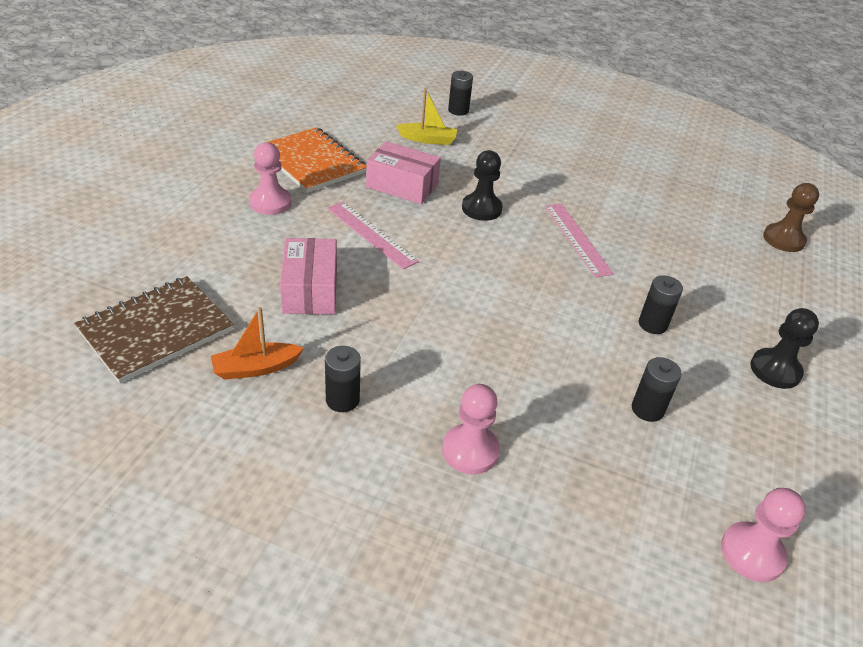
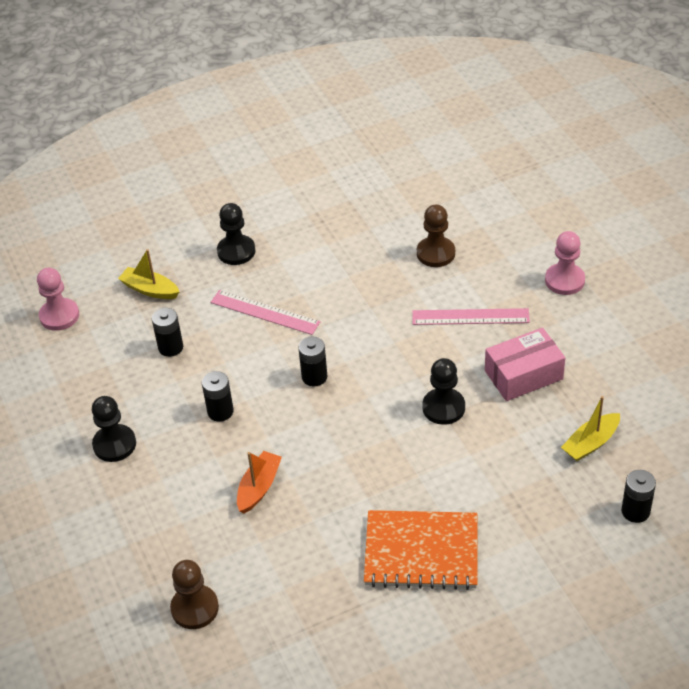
camera: 140 degrees right, 5 degrees up
(156, 330) = (460, 173): brown notebook -> none
(256, 368) = (386, 199): orange boat -> orange boat (259, 487)
(310, 290) = (435, 253): pink box -> brown pawn
(312, 162) = (610, 334): orange notebook -> orange notebook (421, 551)
(342, 400) = (325, 221): black battery -> black battery (314, 377)
(470, 451) = (236, 251): pink pawn -> black pawn
(577, 239) = (346, 443): pink ruler -> pink ruler (265, 312)
(612, 490) = (150, 290): none -> yellow boat

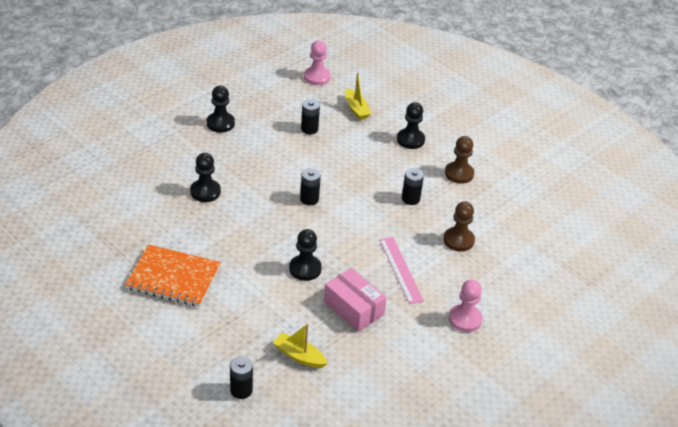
camera: 65 degrees right, 5 degrees down
(150, 290) = (356, 109): yellow boat -> yellow boat turned 150 degrees clockwise
(195, 608) = (105, 183): brown pawn -> brown pawn (459, 174)
(220, 411) = (263, 162): black battery -> black battery (410, 199)
(259, 487) = (205, 192): orange boat -> black pawn
(265, 312) = (359, 164): pink ruler -> none
(421, 551) = (173, 277): orange notebook -> orange notebook turned 60 degrees counterclockwise

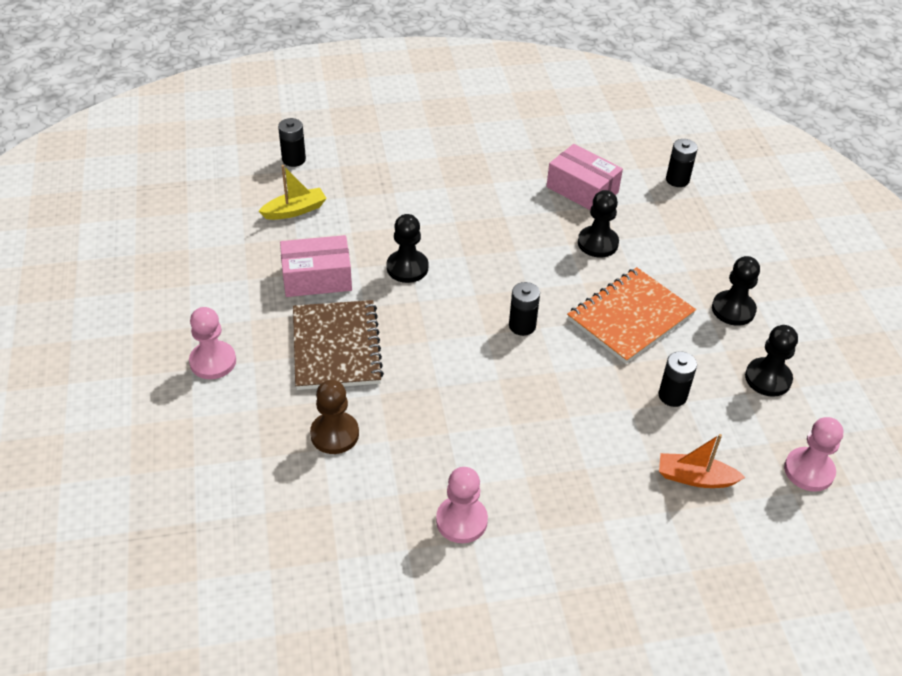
camera: 125 degrees right, 5 degrees up
(152, 216) = (582, 189): none -> pink box
(173, 277) = (474, 171): orange notebook -> orange notebook (630, 317)
(356, 109) = (695, 478): yellow boat -> orange boat
(400, 270) = (336, 347): pink ruler -> brown notebook
(410, 140) = (579, 506): black pawn -> black pawn (768, 378)
(410, 199) = (450, 429): black battery -> black battery (677, 180)
(459, 174) = (461, 521): brown pawn -> pink pawn

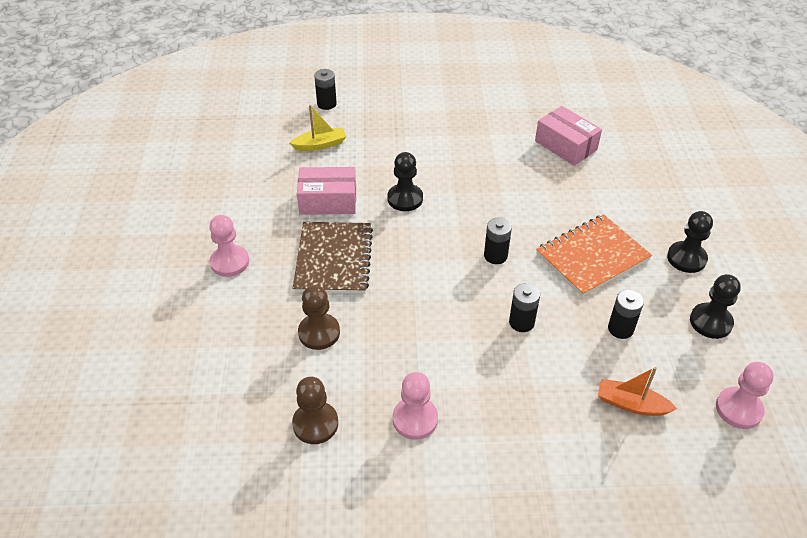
camera: 10 degrees right, 0 degrees up
(349, 538) = (315, 424): none -> brown pawn
(597, 243) = (572, 191): black pawn -> none
(677, 180) = (651, 143): black battery -> black battery (521, 322)

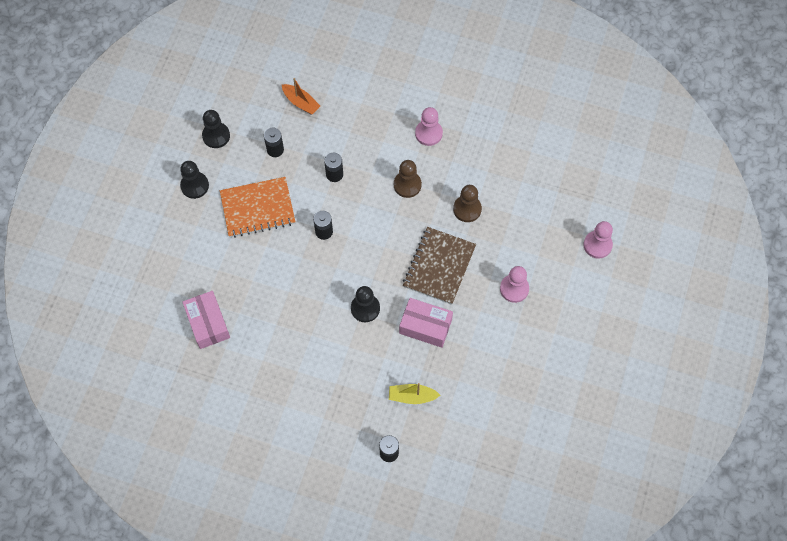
camera: 160 degrees left, 20 degrees up
(315, 424) = (487, 149): brown pawn -> brown pawn (407, 185)
(738, 409) = (243, 81): pink pawn -> pink pawn (597, 245)

